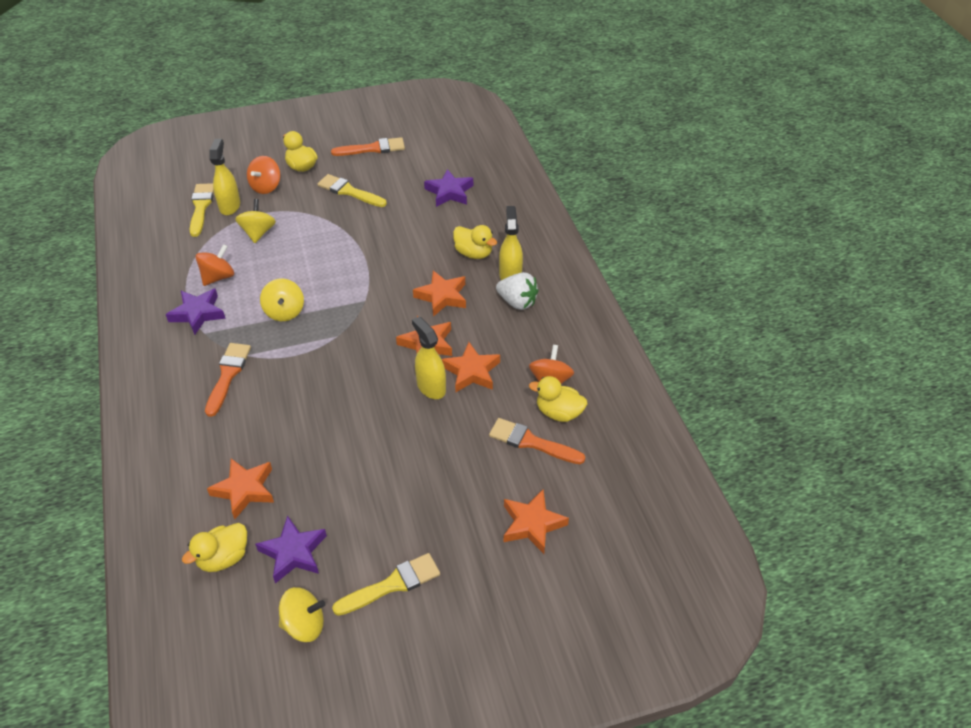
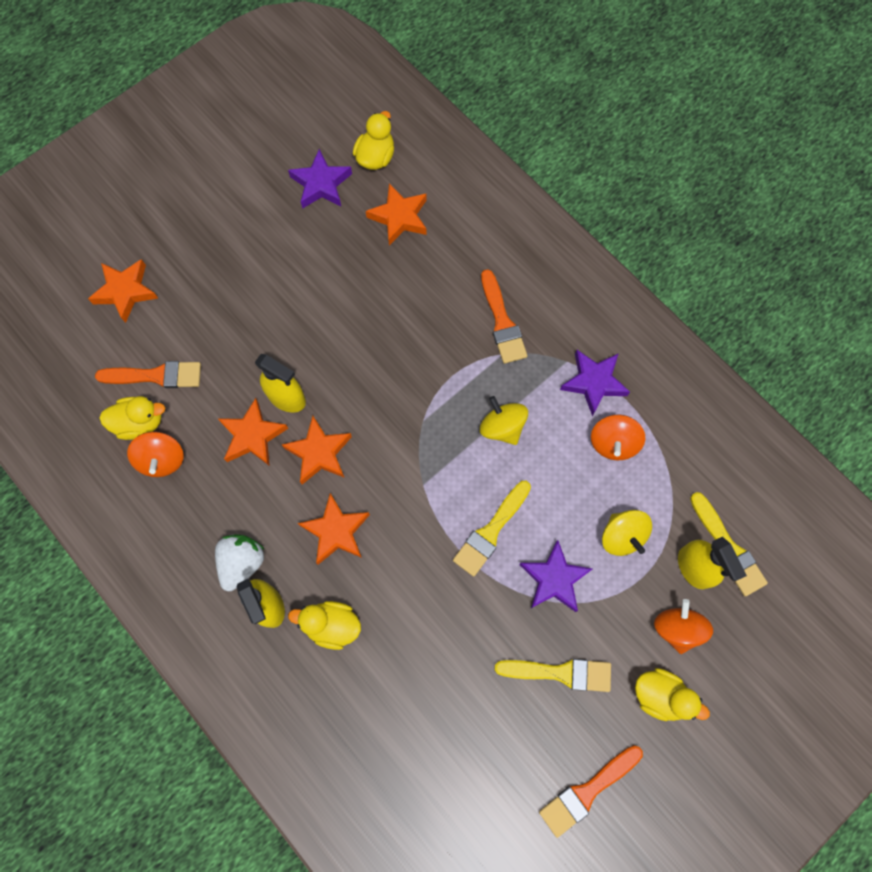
camera: 155 degrees right, 25 degrees up
(304, 624) = (278, 137): yellow spinning top -> none
(392, 584) = (224, 193): yellow brush -> yellow brush (491, 531)
(449, 192) = (422, 739): purple star -> purple star (554, 579)
(517, 302) = (242, 563): white strawberry -> white strawberry turned 105 degrees clockwise

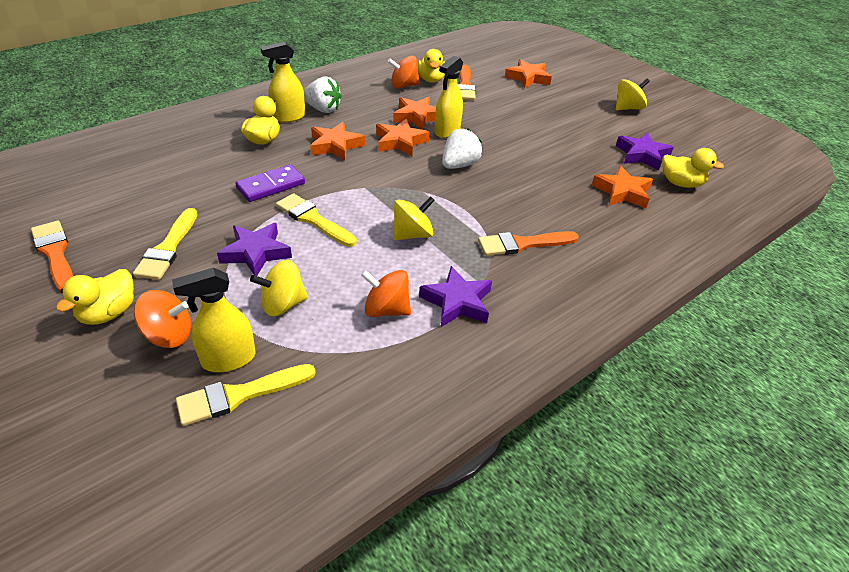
camera: 90 degrees right, 30 degrees down
(207, 179) = (627, 108): none -> yellow spinning top
(365, 382) = (459, 165): none -> white strawberry
(433, 592) = (271, 186): none -> purple domino

